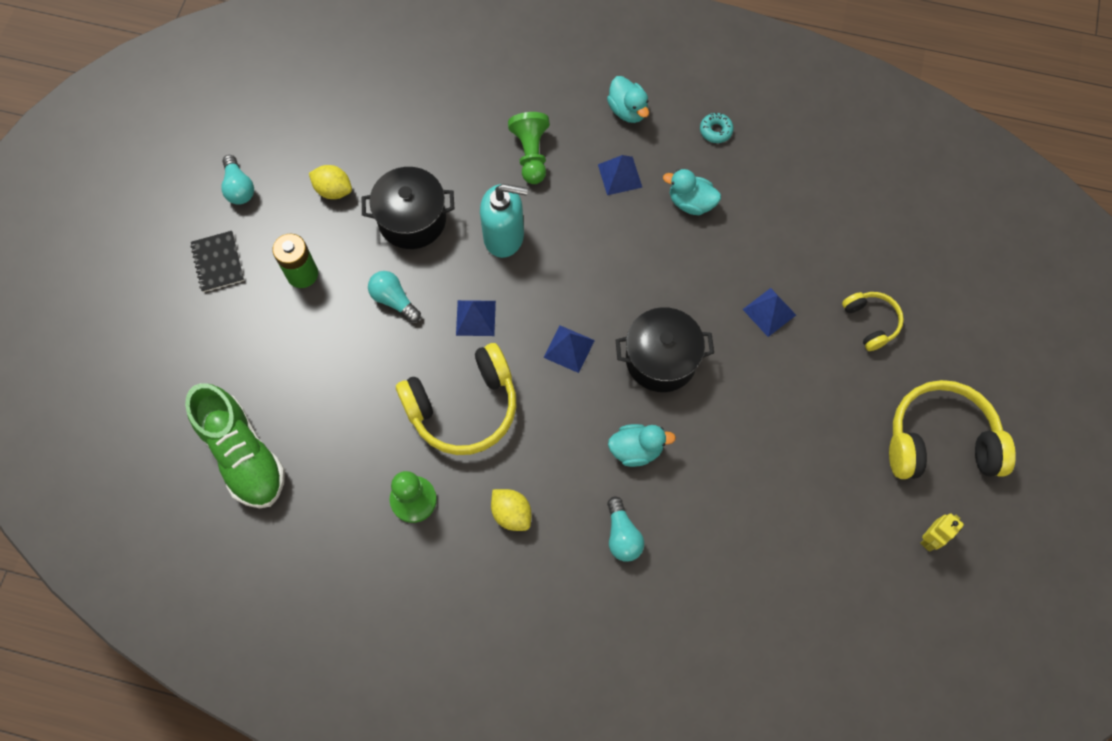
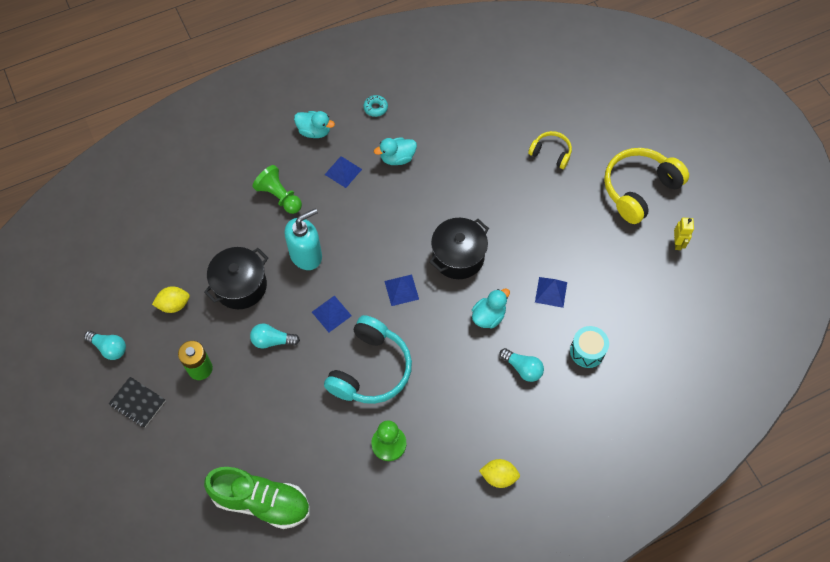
camera: 40 degrees left, 5 degrees down
(463, 407) = (370, 369): yellow headphones -> turquoise headphones
(511, 513) = (451, 406): yellow lemon -> yellow lemon (498, 476)
(710, 575) = (587, 351): none -> turquoise drum
(769, 312) = (493, 187): blue pyramid -> blue pyramid (551, 292)

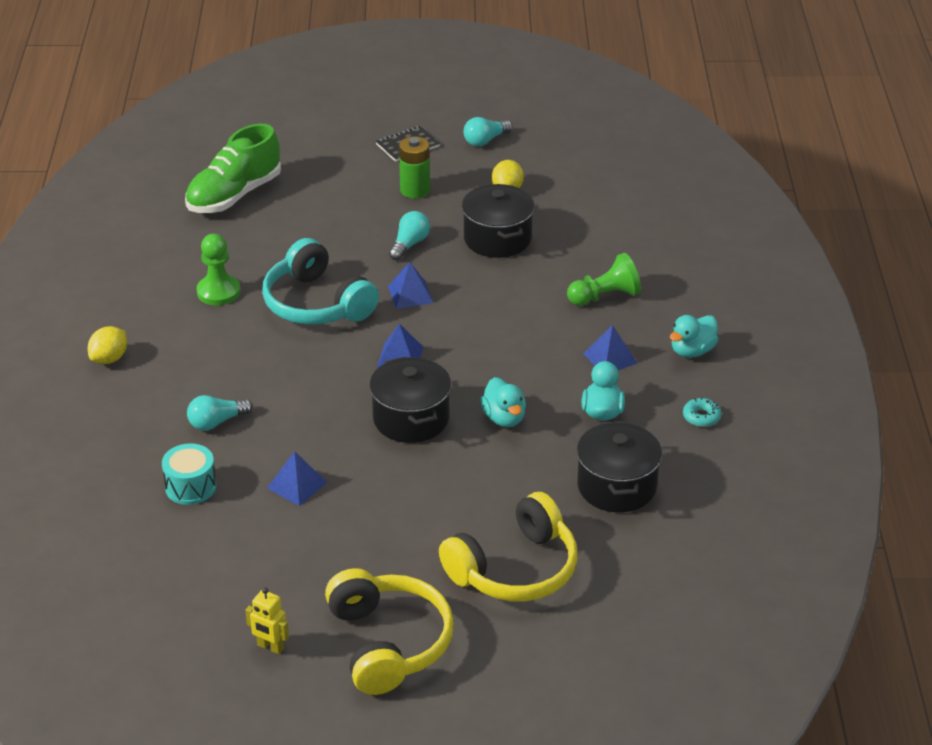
camera: 115 degrees right, 25 degrees down
(306, 255) = (504, 296): turquoise soap dispenser -> none
(458, 129) = (616, 486): none -> black pot
(488, 316) = (308, 417): turquoise duck -> turquoise duck (504, 418)
(551, 153) = (515, 569): yellow headphones -> yellow headphones, size x1.87

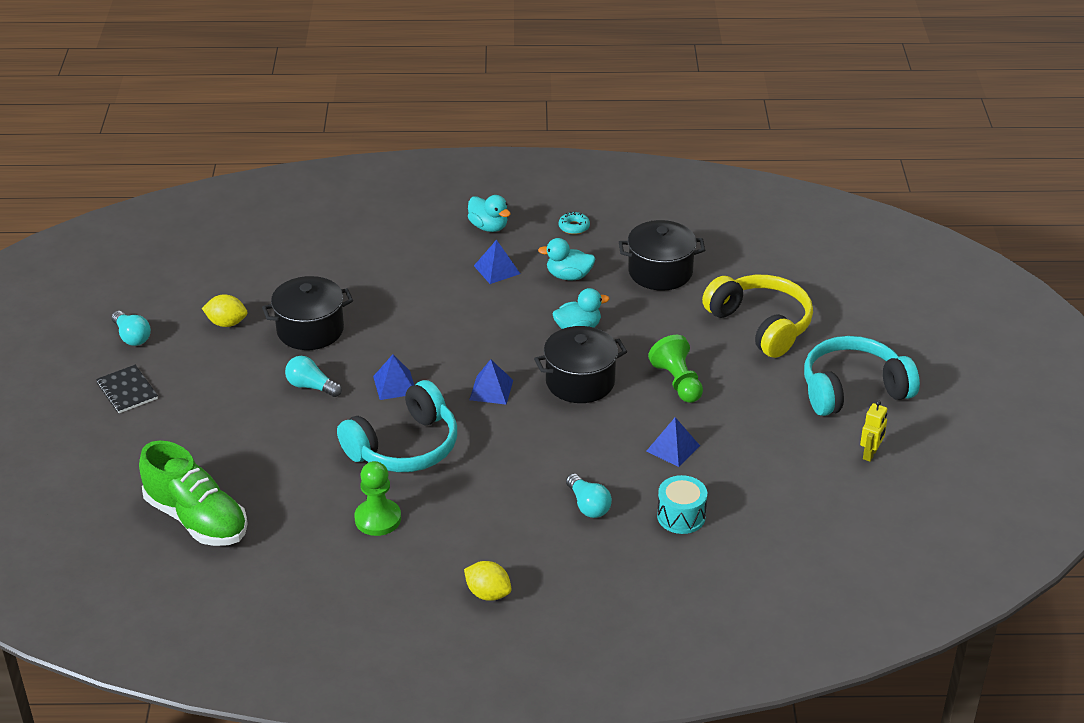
camera: 90 degrees left, 0 degrees up
(388, 643) = (853, 389): yellow headphones -> turquoise headphones
(415, 190) = (214, 384): green battery -> none
(605, 296) = (409, 269): green pawn -> green pawn (678, 382)

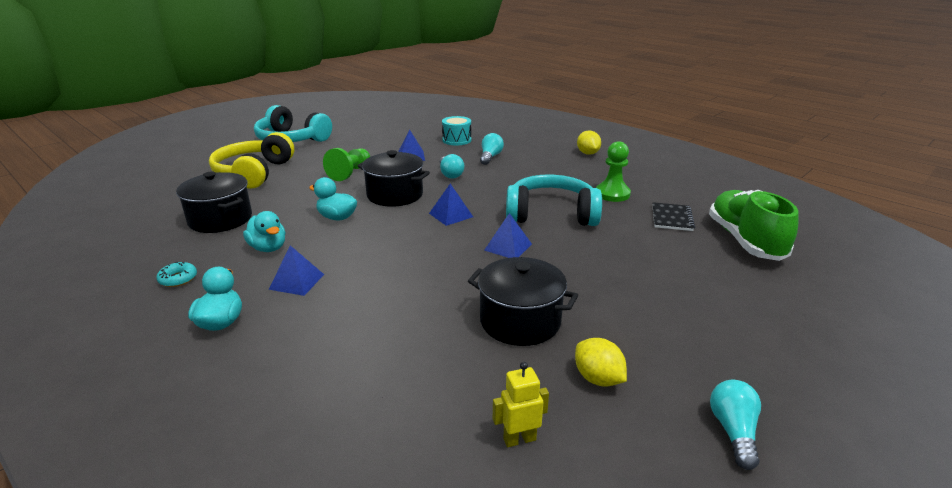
camera: 135 degrees left, 10 degrees down
(127, 391) = (768, 364): black notebook -> black notebook (672, 218)
(311, 386) = (573, 277): turquoise light bulb -> turquoise light bulb (450, 174)
(870, 454) = (342, 125): yellow robot -> yellow robot (519, 439)

